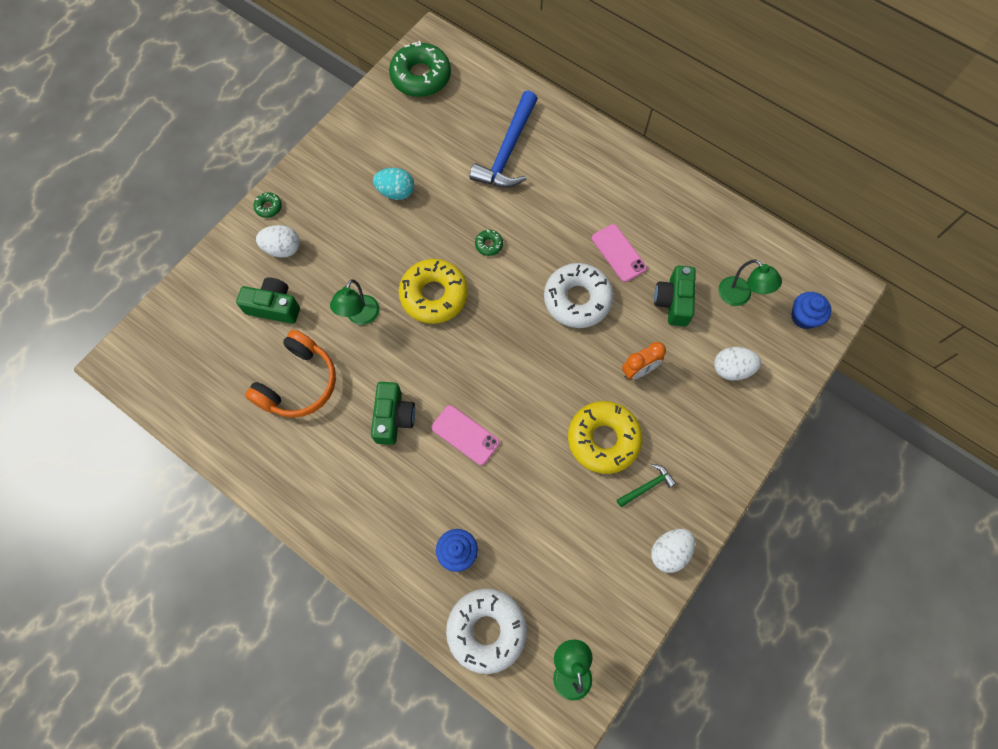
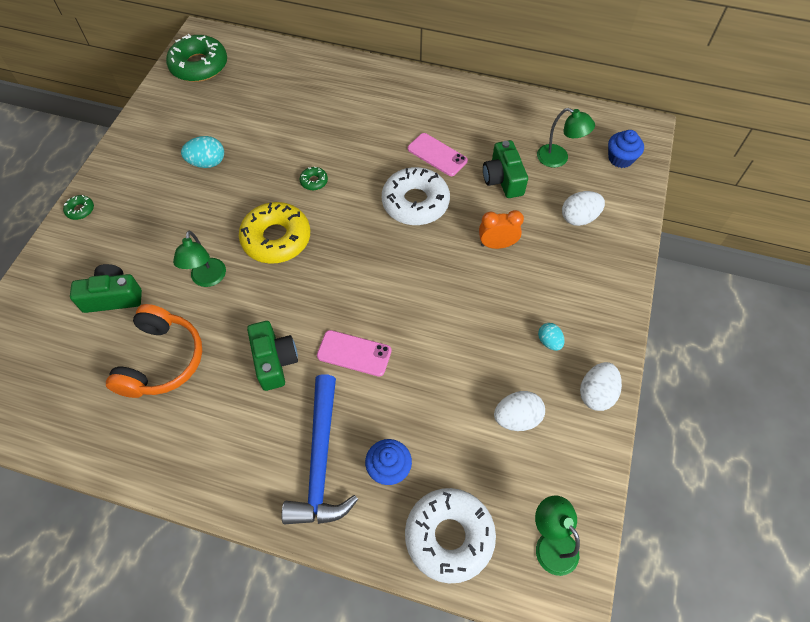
camera: 20 degrees left, 10 degrees down
(283, 249) = (106, 242): white egg -> white egg (517, 418)
(507, 151) = (302, 102): blue hammer -> blue hammer (320, 461)
(603, 439) = (490, 314): yellow donut -> none
(638, 371) = (497, 244): orange clock -> orange clock turned 135 degrees counterclockwise
(647, 486) = (549, 342): green hammer -> turquoise egg

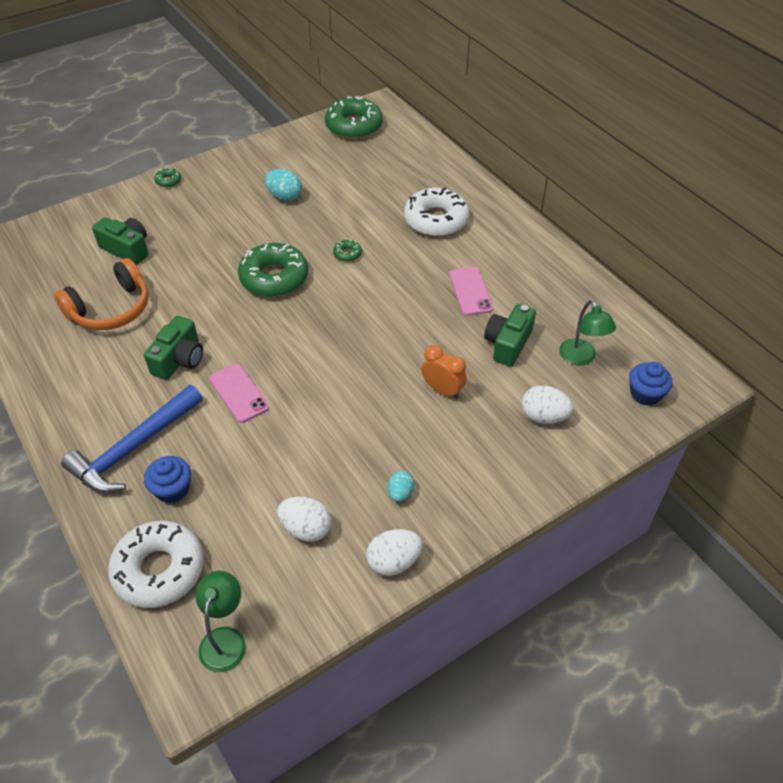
camera: 40 degrees right, 10 degrees down
(207, 279) = (197, 275): green lamp -> none
(276, 239) = (274, 278): yellow donut -> green donut
(415, 202) = (410, 316): white donut -> white donut (436, 220)

